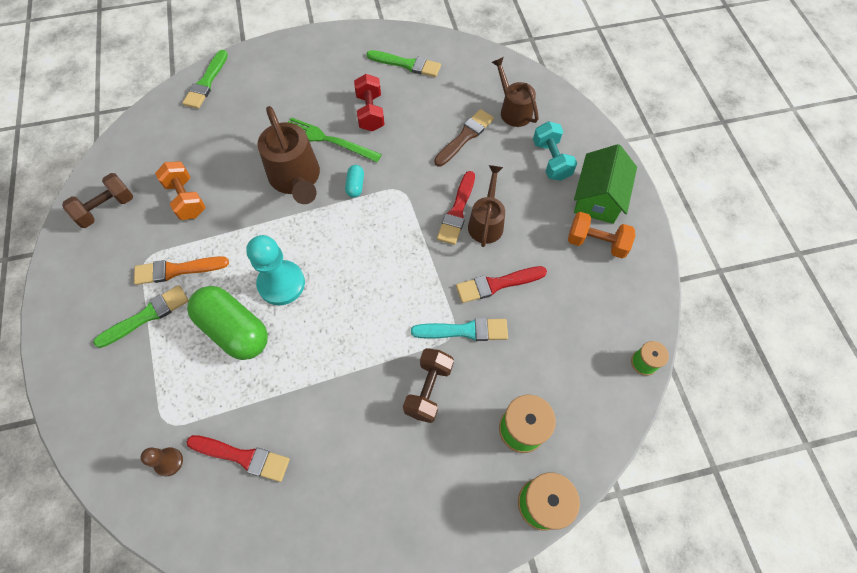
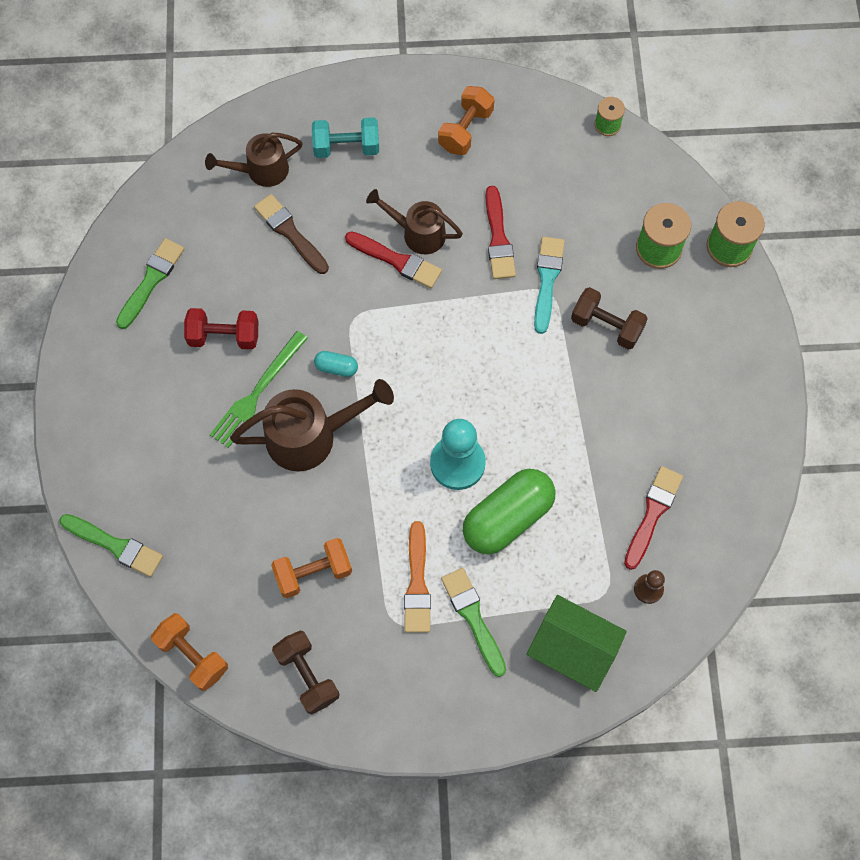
camera: 80 degrees left, 5 degrees up
(126, 138) = (193, 655): none -> orange dumbbell
(598, 198) = (408, 113): green house -> green house (572, 649)

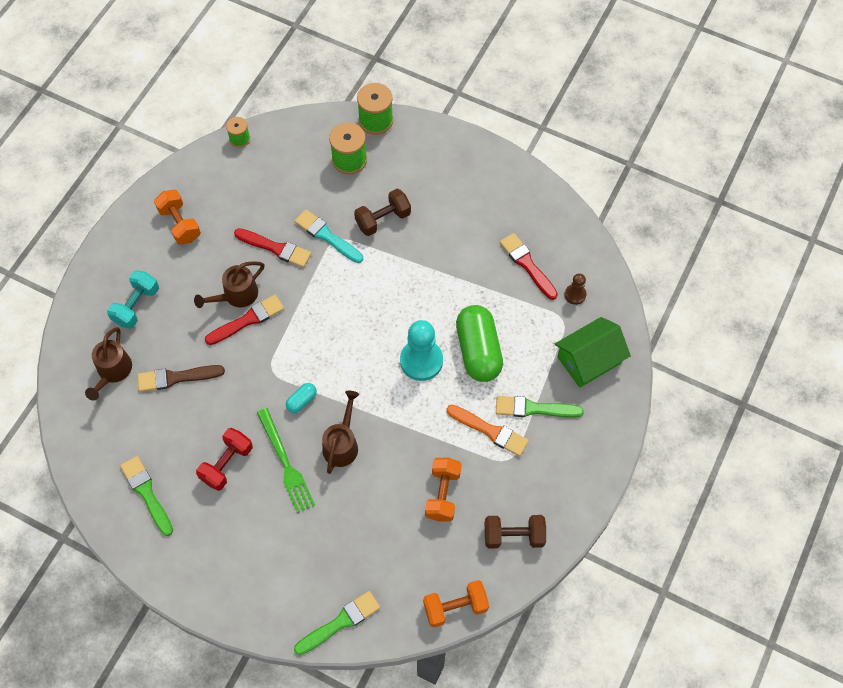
camera: 60 degrees left, 5 degrees down
(312, 436) = (342, 443): brown watering can -> brown watering can, size x0.65

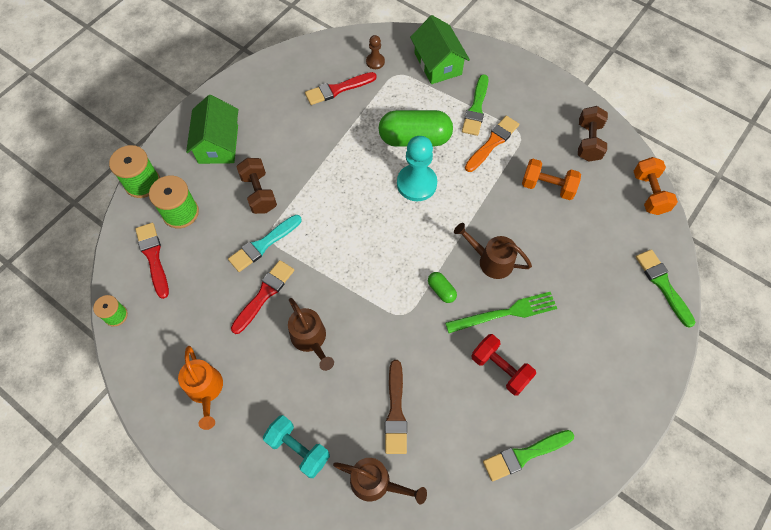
camera: 80 degrees left, 0 degrees up
(180, 224) = (206, 391): orange dumbbell -> orange watering can
(248, 320) = (342, 331): red brush -> red brush (153, 257)
(301, 401) = (441, 290): turquoise capsule -> green capsule
(433, 171) = (218, 144): none -> green house

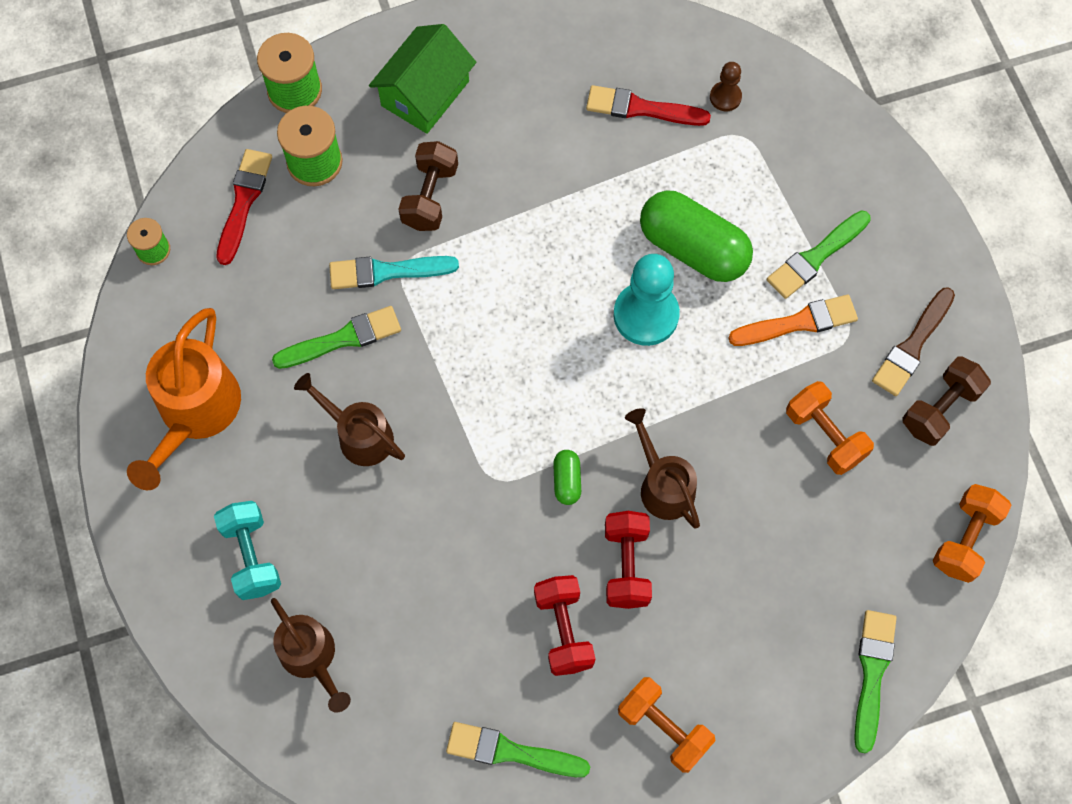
camera: 35 degrees right, 5 degrees up
(206, 391) = (194, 414): orange watering can -> orange watering can, size x1.54
(264, 294) = (343, 339): red brush -> green brush
(311, 340) = (358, 434): brown watering can -> brown watering can turned 120 degrees clockwise
(395, 411) = (395, 592): brown brush -> brown brush (912, 346)
(438, 64) = (814, 154): green house -> none
(505, 313) = (626, 565): green fork -> red dumbbell
(590, 383) = (664, 728): none -> orange dumbbell

